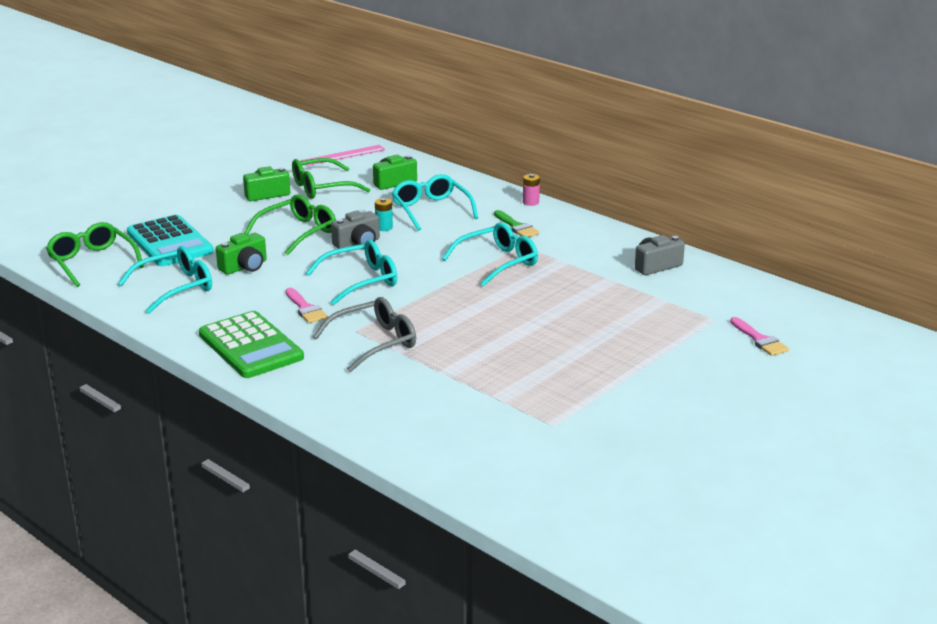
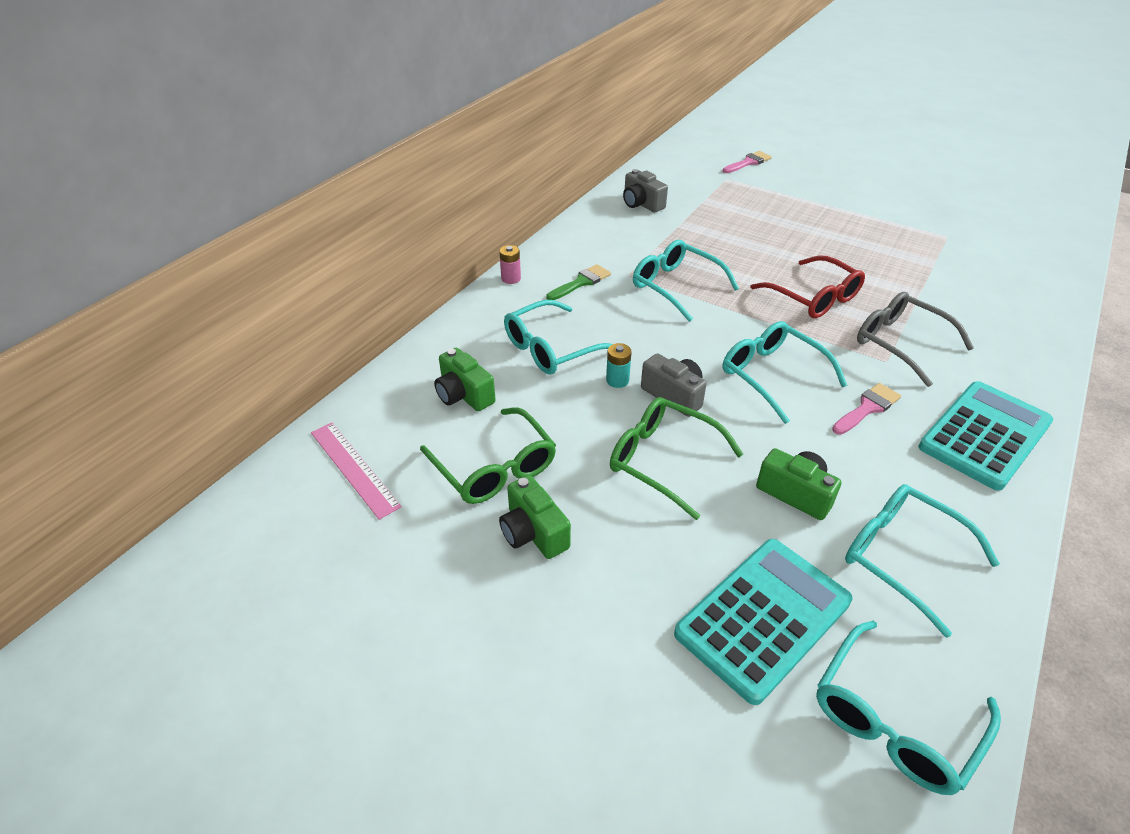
camera: 100 degrees left, 15 degrees up
(92, 262) = (894, 720): green glasses -> turquoise glasses
(250, 346) = (985, 435): green calculator -> turquoise calculator
(459, 319) = (813, 297): none -> red glasses

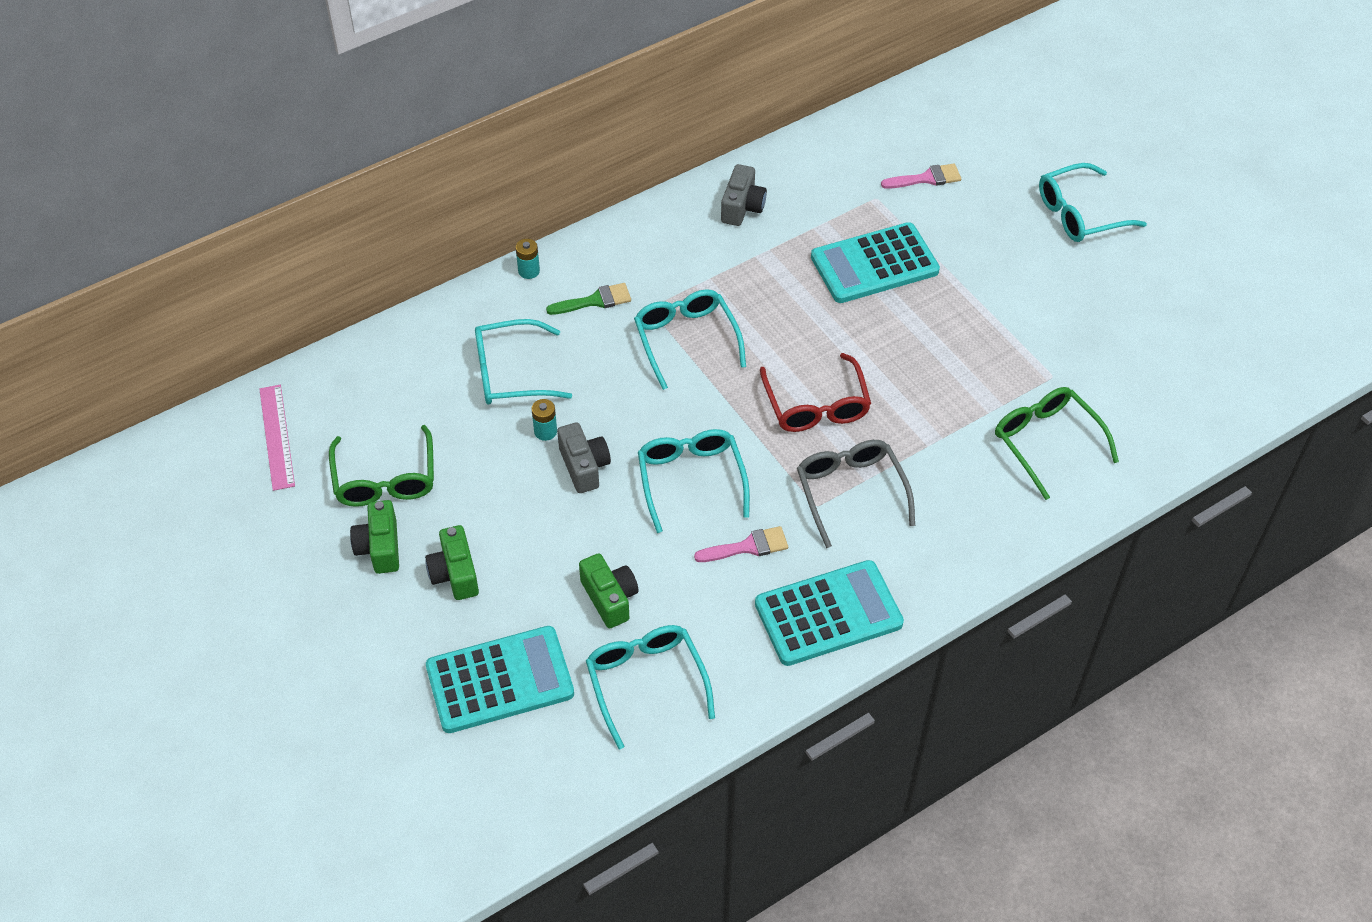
camera: 25 degrees right, 10 degrees up
(464, 394) = (403, 396): green camera -> green camera (455, 574)
(511, 278) = (529, 271): pink battery -> turquoise battery
(641, 204) = (742, 207): grey camera -> grey camera turned 150 degrees counterclockwise
(663, 460) = (525, 526): green glasses -> green glasses (1046, 442)
(764, 210) = (874, 264): none -> turquoise calculator
(894, 720) = (530, 781): turquoise glasses -> turquoise glasses (1080, 214)

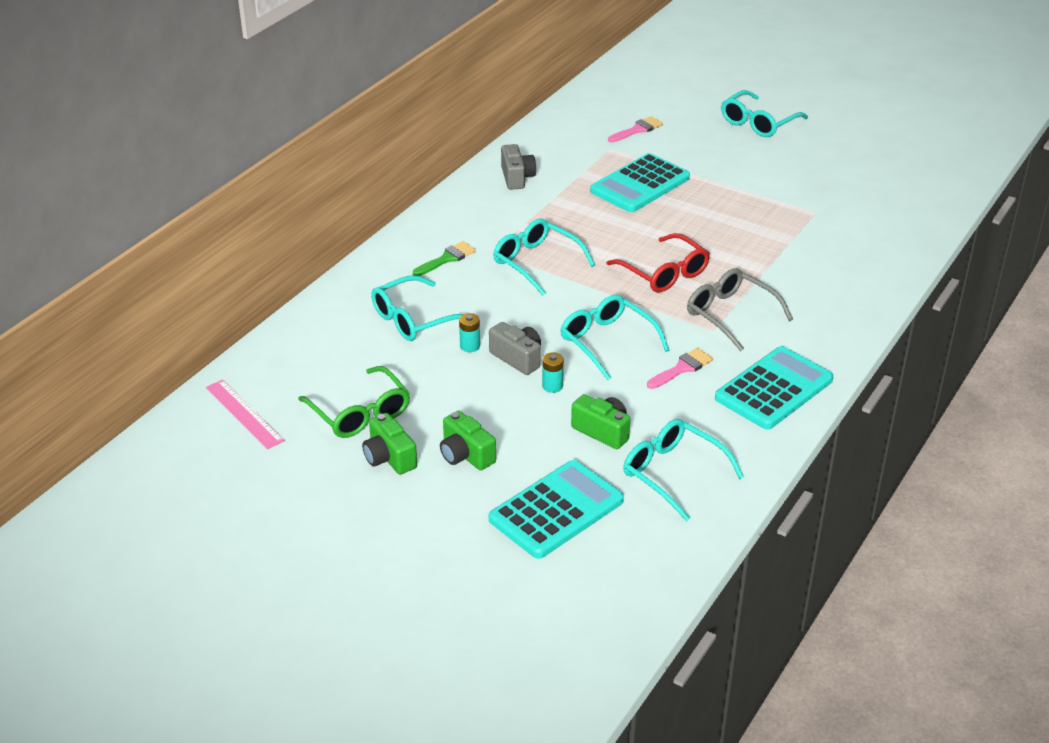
camera: 25 degrees left, 15 degrees down
(529, 271) = (380, 255): turquoise battery -> turquoise battery (552, 386)
(1046, 442) = (842, 248): green glasses -> none

